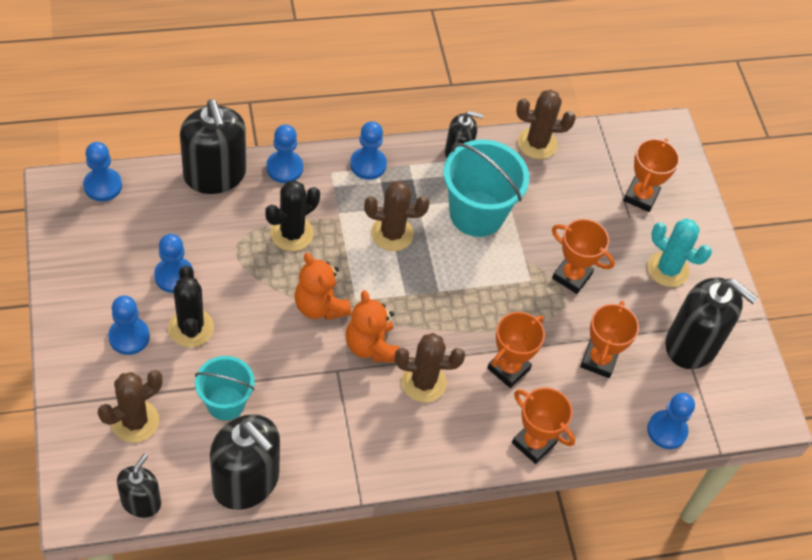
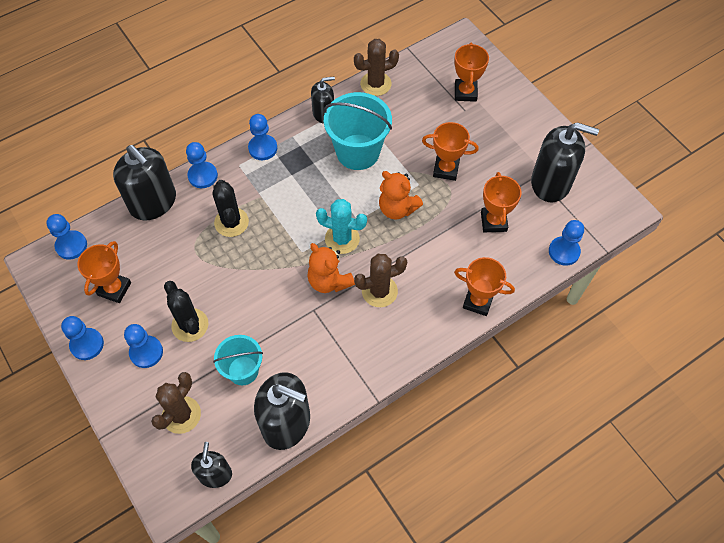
camera: 15 degrees left, 5 degrees up
(174, 276) = (158, 291): blue pawn -> blue pawn (87, 344)
(292, 233) = (231, 222): black cactus -> black cactus turned 45 degrees counterclockwise
(320, 306) = (278, 267): orange teddy bear -> orange teddy bear (397, 208)
(392, 234) = (304, 192): brown cactus -> none
(508, 368) = (434, 255): orange trophy -> orange trophy (114, 289)
(667, 269) = (509, 137): turquoise cactus -> turquoise cactus (342, 239)

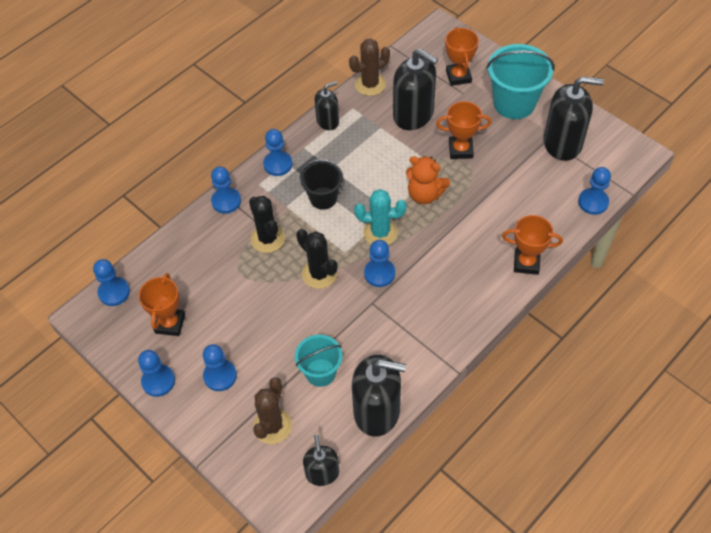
camera: 10 degrees left, 5 degrees down
(153, 202) = (184, 235): black soap dispenser -> black soap dispenser (413, 114)
(190, 325) = (255, 342): black cactus -> black cactus (319, 274)
(296, 192) = (323, 198): none -> black bucket
(329, 281) = (379, 273): orange teddy bear -> blue pawn
(358, 152) = (371, 150): turquoise bucket -> turquoise bucket (514, 103)
(379, 291) = (430, 273): brown cactus -> none
(493, 222) = (519, 188): orange trophy -> none

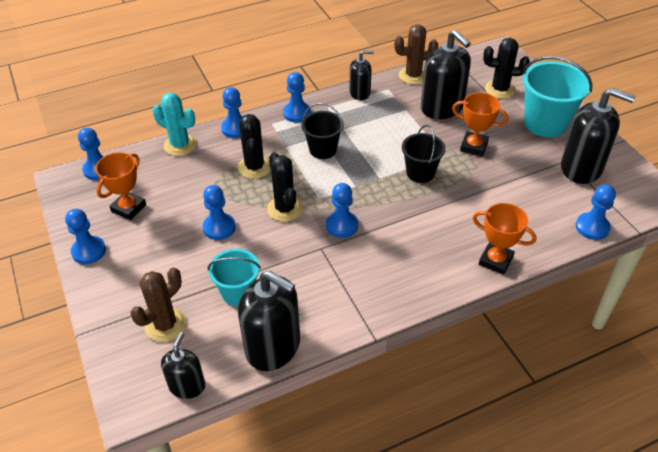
camera: 20 degrees right, 10 degrees down
(220, 376) = (145, 265): blue pawn -> blue pawn (219, 227)
(380, 232) = (361, 192): turquoise cactus -> turquoise cactus (180, 145)
(425, 194) = (420, 173): orange teddy bear -> black bucket
(458, 76) = (500, 89): orange trophy -> black cactus

